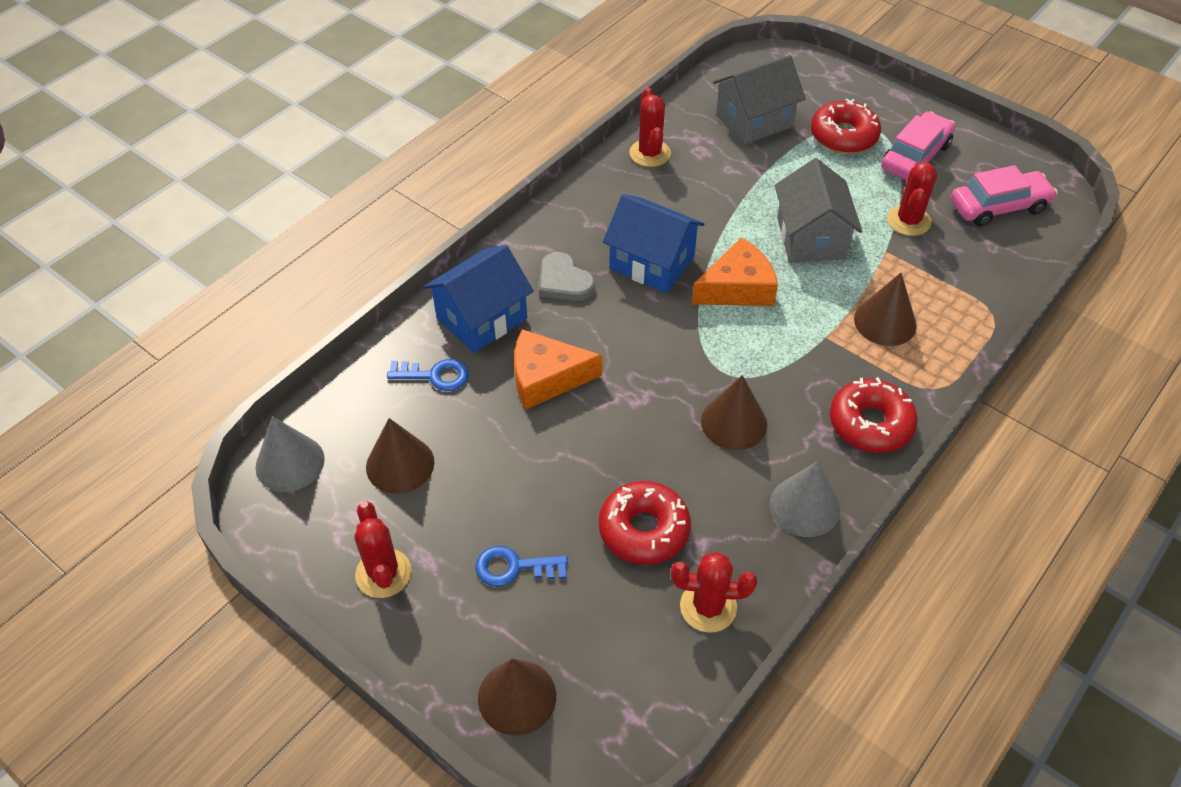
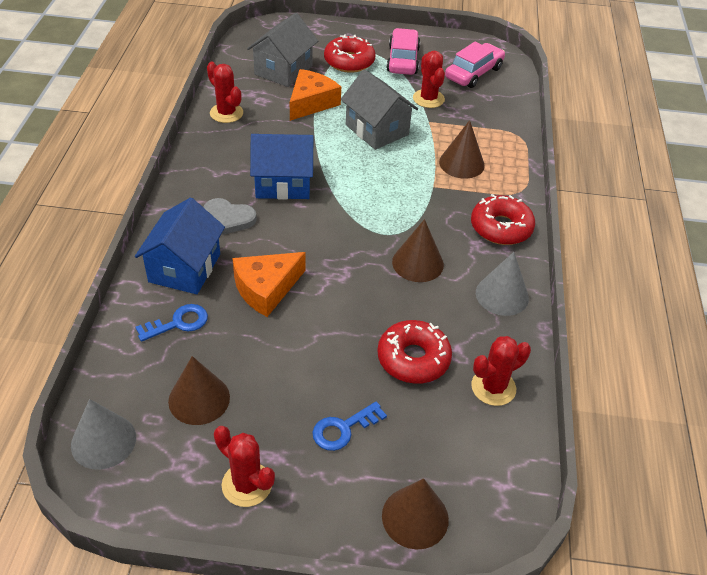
camera: 35 degrees left, 5 degrees down
(737, 288) = (354, 177): orange cheese -> orange cheese (311, 102)

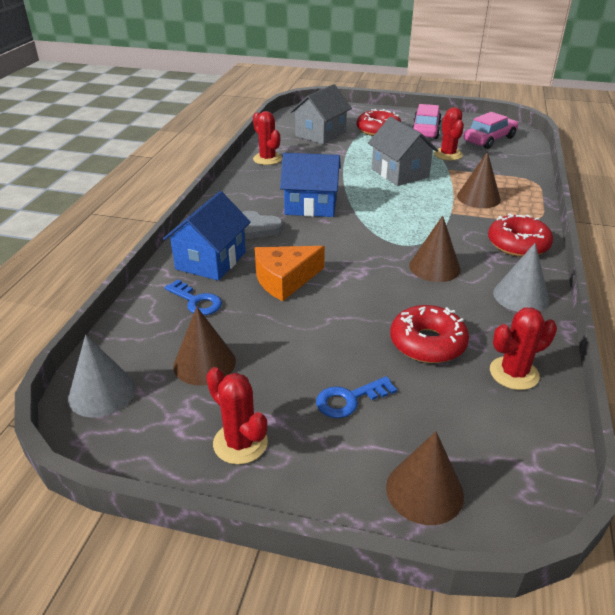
camera: 10 degrees right, 10 degrees down
(178, 323) = (196, 301): blue key -> blue key turned 60 degrees clockwise
(311, 102) = (342, 154): orange cheese -> none

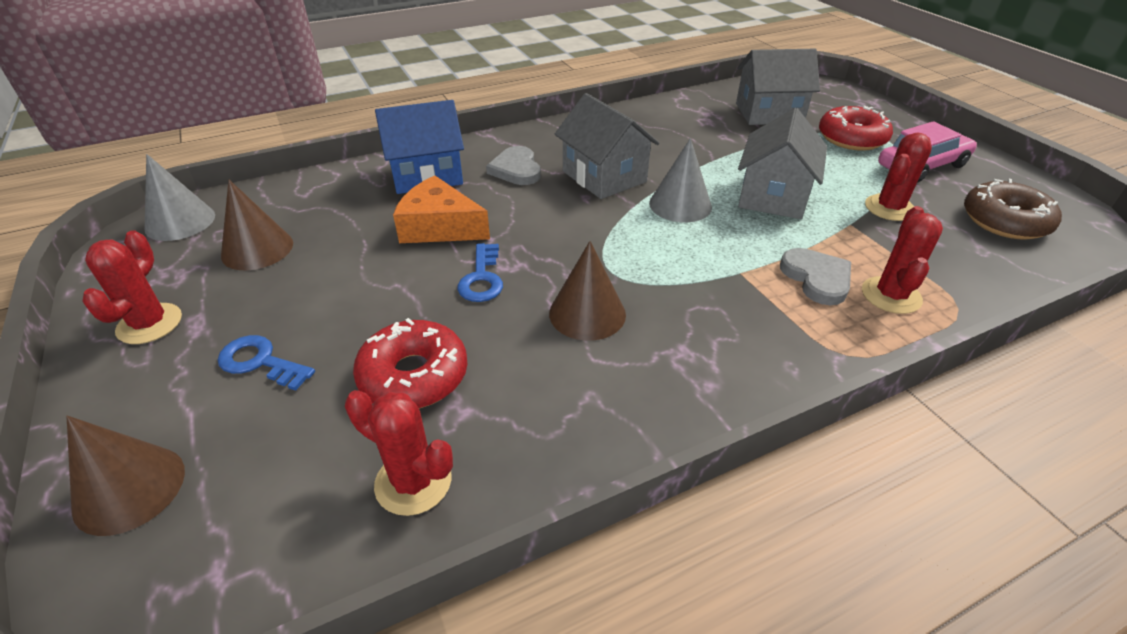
camera: 50 degrees right, 5 degrees up
(196, 301) = (351, 200): blue key -> blue key (482, 278)
(267, 159) = (659, 113): red cactus -> red cactus (891, 295)
(311, 205) = (604, 176): blue house -> grey house
(478, 198) = (817, 278): brown cone -> grey heart
(489, 139) = (1004, 221): pink car -> brown donut
(518, 244) = (744, 363): red donut -> none
(521, 296) = (609, 418): grey cone -> grey cone (680, 205)

